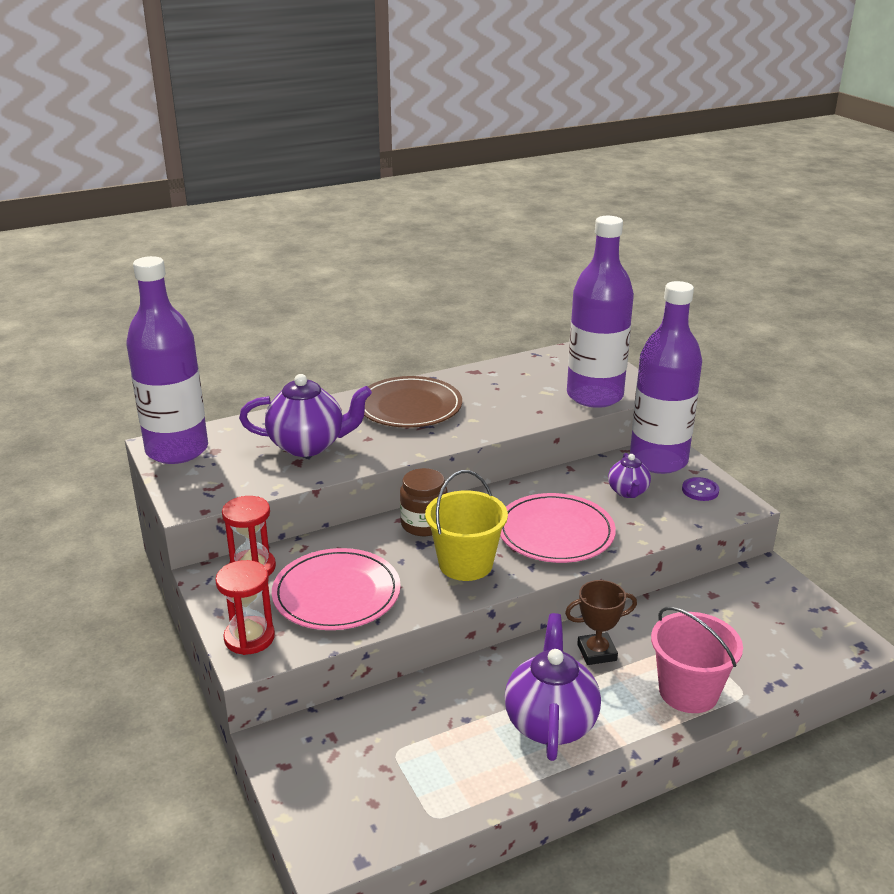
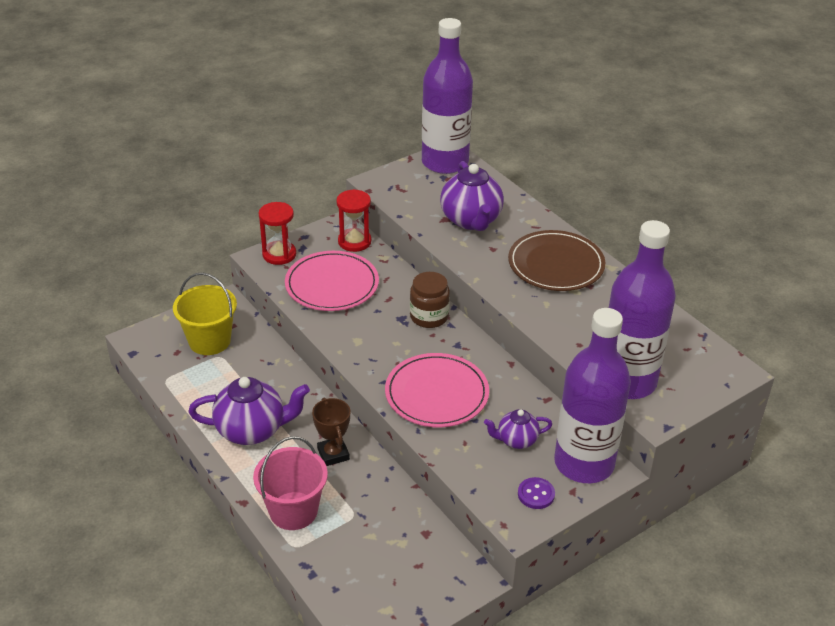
camera: 80 degrees right, 10 degrees up
(465, 564) = (380, 344): yellow bucket -> yellow bucket (209, 341)

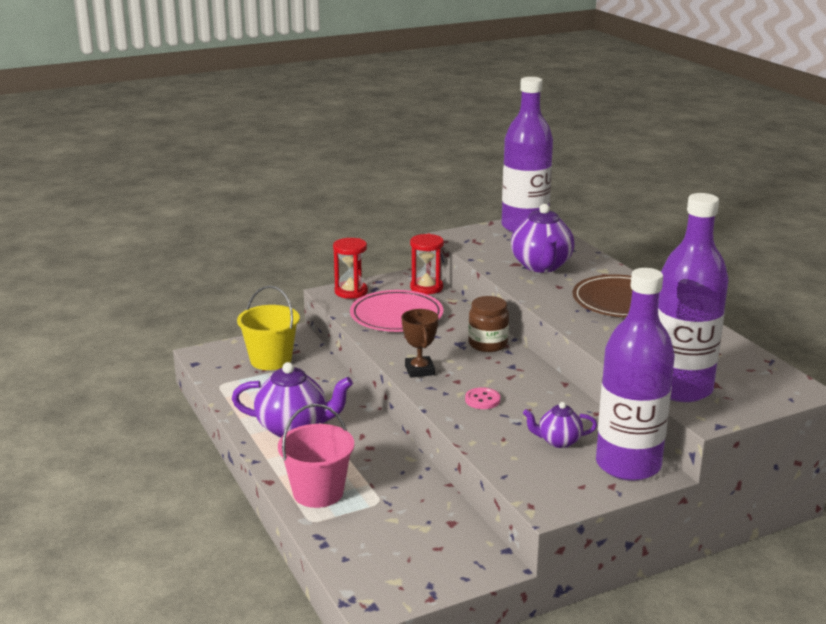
camera: 10 degrees right, 15 degrees down
(333, 454) = (370, 452): brown trophy -> brown trophy (419, 370)
(436, 393) = (482, 400): pink plate -> pink button
(536, 494) = (571, 485): purple button -> none

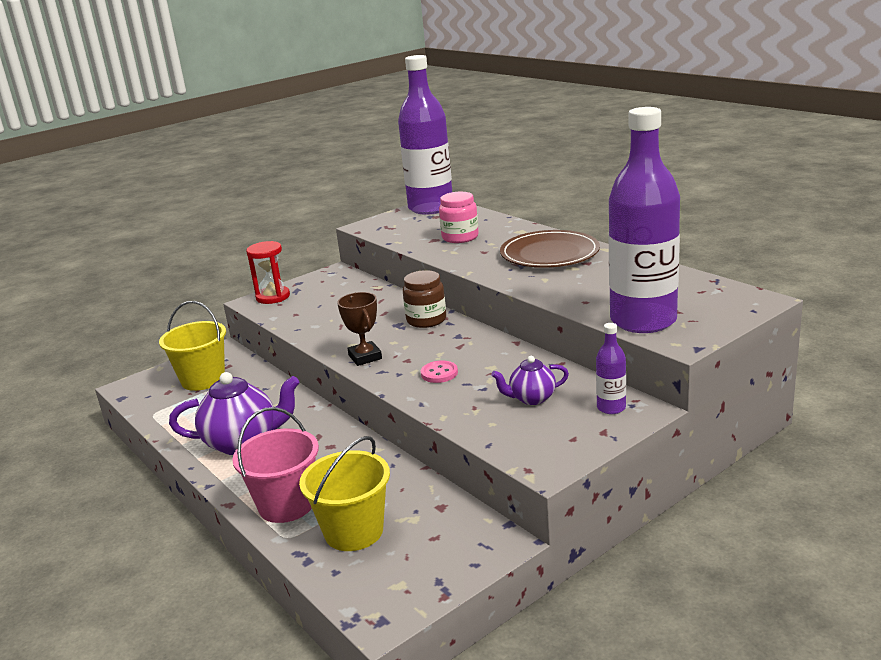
camera: 10 degrees left, 0 degrees up
(370, 528) = (353, 531): none -> yellow bucket
(396, 315) = (325, 310): pink plate -> none
(426, 287) = (348, 280): red hourglass -> none
(541, 266) = (460, 237): purple teapot -> pink jar
(628, 465) = (611, 408): purple bottle -> purple bottle, size x0.41

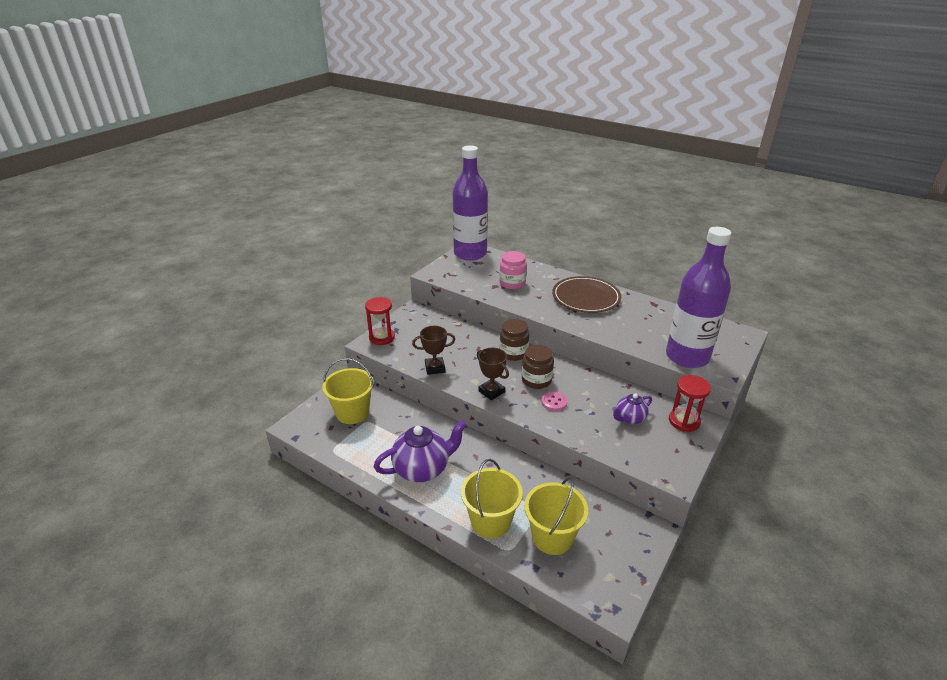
camera: 20 degrees left, 10 degrees up
(286, 505) = (491, 521): pink bucket -> yellow bucket
(313, 329) = (435, 368): none -> brown trophy
(434, 349) = (536, 380): none -> brown jar
(611, 408) = (684, 421): purple bottle -> red hourglass

